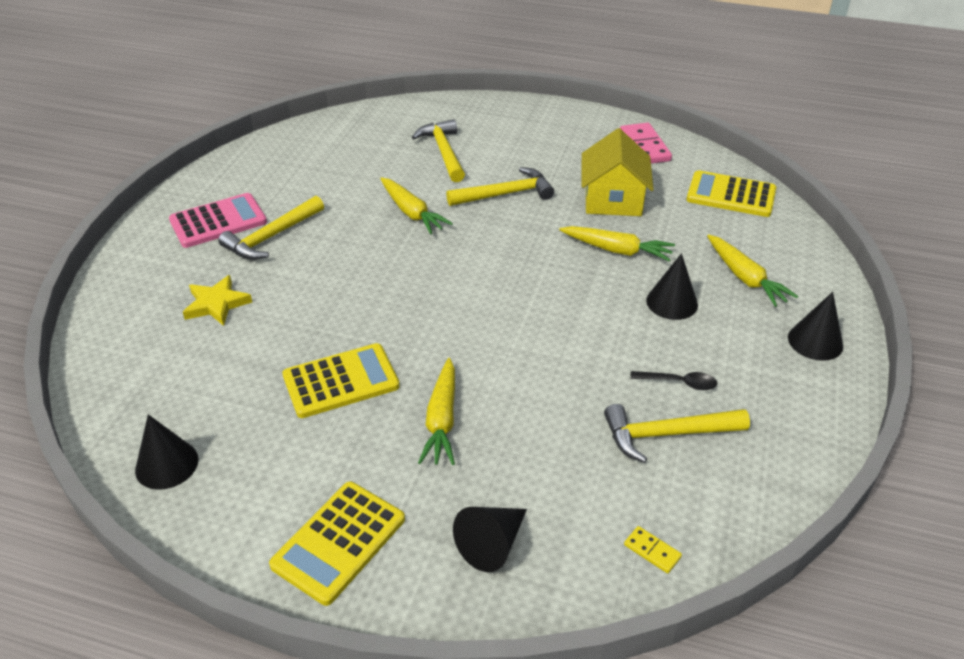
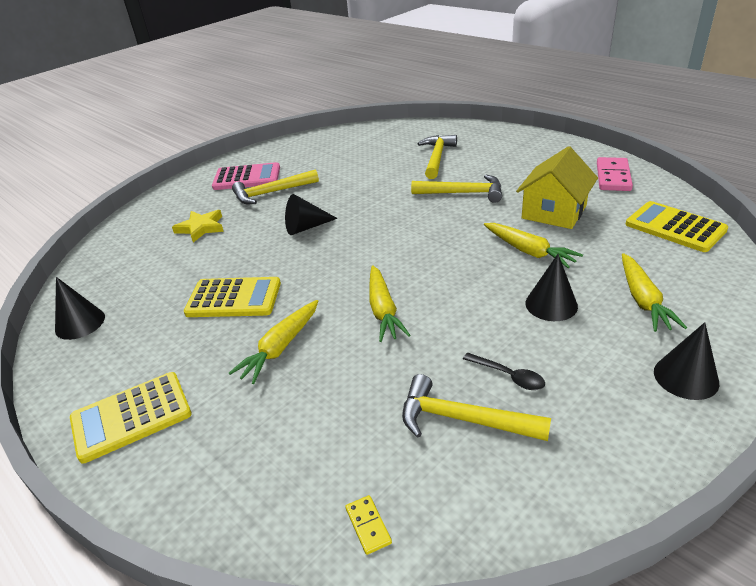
camera: 30 degrees right, 5 degrees down
(411, 212) = (380, 194): yellow carrot -> yellow carrot (383, 310)
(492, 544) = (236, 462): black cone -> black cone (306, 227)

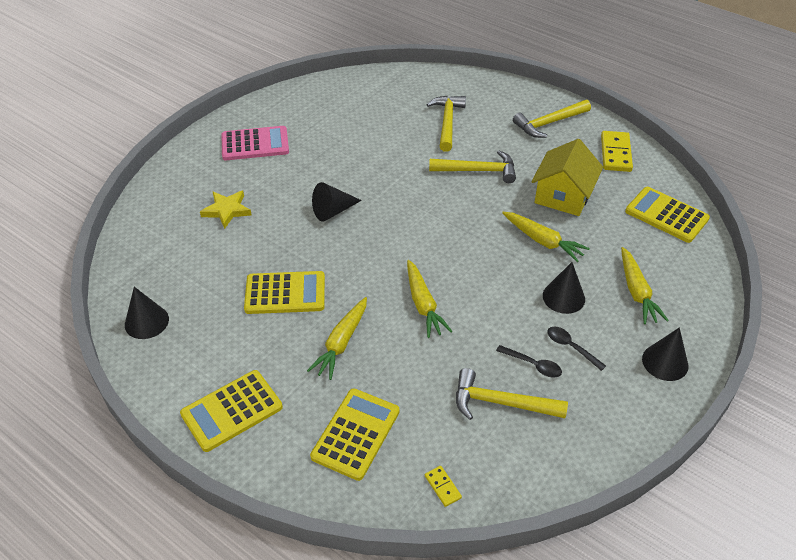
camera: 10 degrees left, 10 degrees up
(269, 450) = (356, 434): none -> yellow calculator
(271, 193) = (287, 166): yellow hammer -> yellow hammer (549, 123)
(559, 357) = (571, 347): none -> black spoon
(613, 177) = (616, 153): pink domino -> yellow domino

